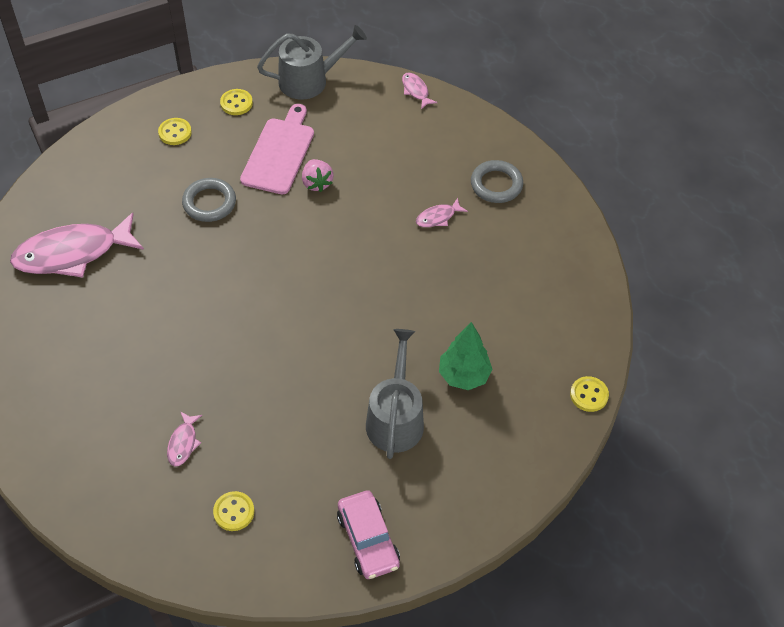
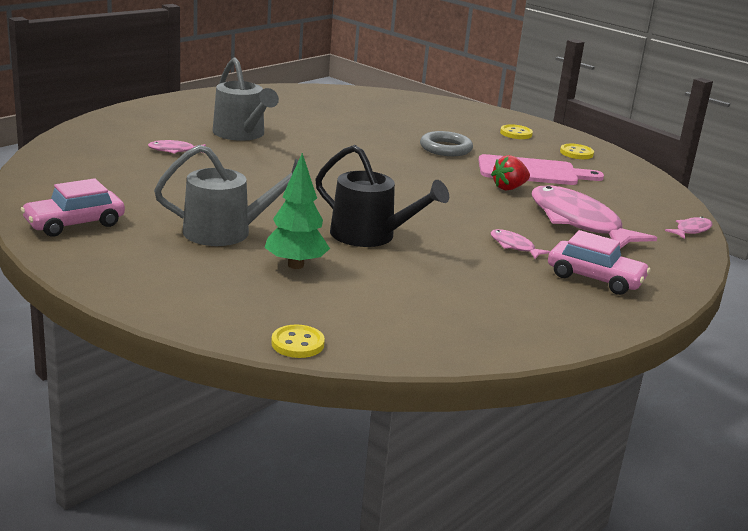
camera: 75 degrees right, 30 degrees down
(72, 253) = (355, 109): pink fish -> pink fish (578, 222)
(234, 512) = (104, 170): yellow button -> none
(309, 80) = (642, 180): grey watering can -> grey watering can (241, 134)
(317, 183) = (509, 188): pink strawberry -> red strawberry
(411, 312) = (370, 236): none -> black watering can
(496, 184) = (595, 278): grey ring -> pink car

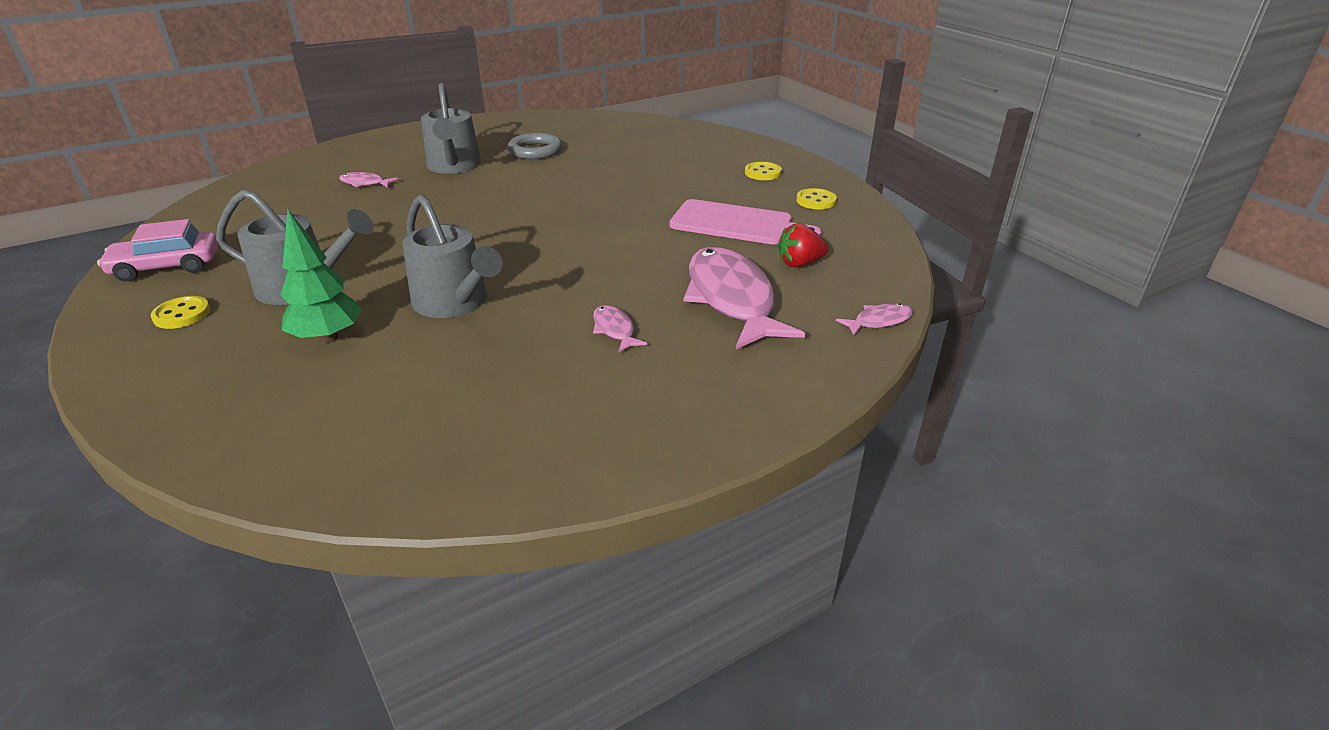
camera: 20 degrees right, 10 degrees up
(297, 343) = (204, 456): yellow button -> yellow button (182, 314)
(370, 236) = (455, 302): black watering can -> grey watering can
(445, 148) = (660, 189): grey ring -> grey ring (535, 151)
(509, 188) = (686, 245): red strawberry -> red strawberry (799, 263)
(595, 278) = (677, 389): pink car -> none

